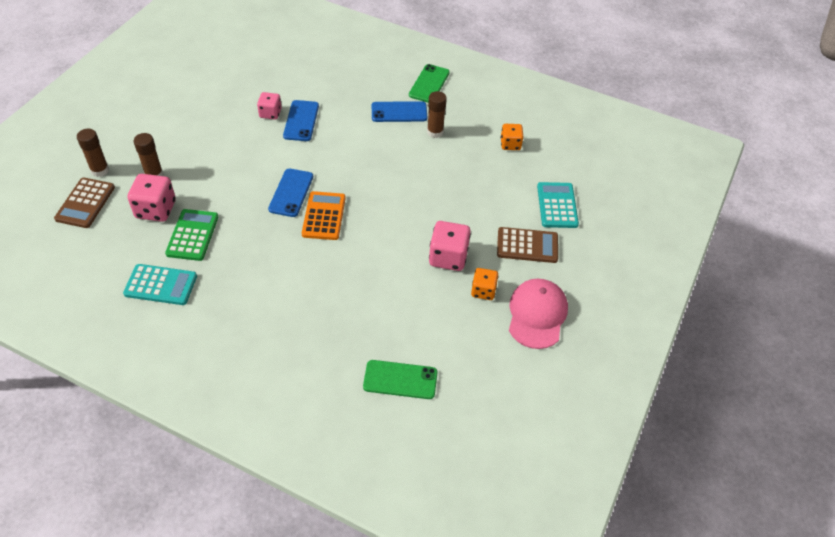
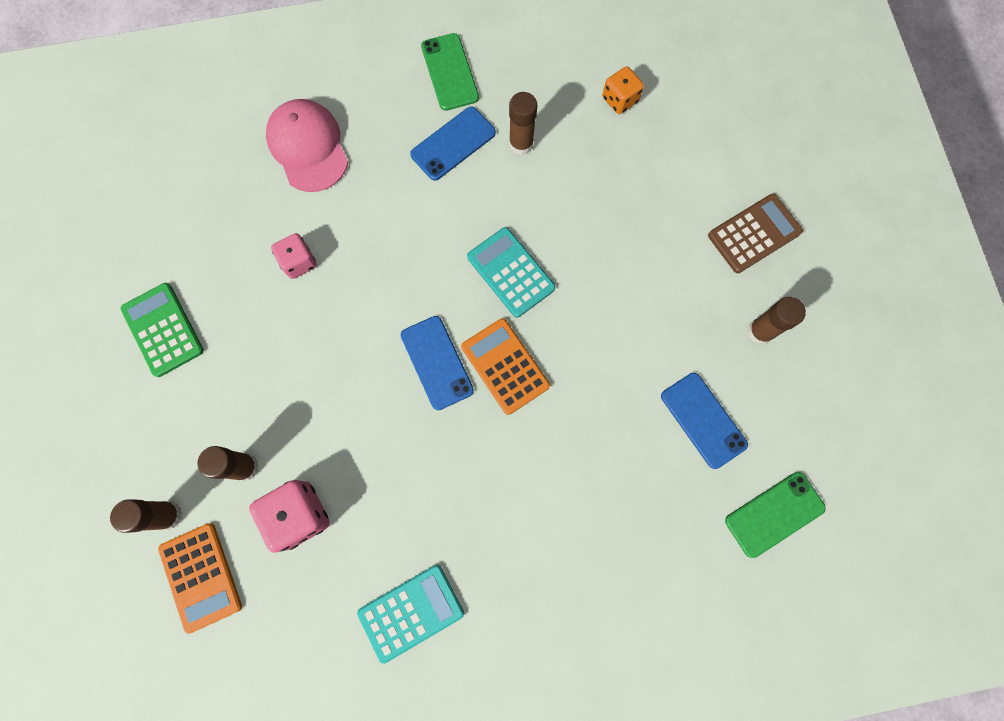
camera: 35 degrees left, 25 degrees up
(85, 203) = (201, 577): brown calculator -> orange calculator
(192, 235) = (380, 515): green calculator -> green calculator (163, 329)
(301, 121) = (348, 245): blue phone -> blue phone (703, 420)
(448, 257) = (688, 315): pink dice -> none
(483, 291) = (760, 331): orange dice -> brown glue stick
(537, 315) = (836, 319): pink cap -> pink cap (308, 147)
(557, 205) = (740, 153): turquoise calculator -> turquoise calculator (511, 272)

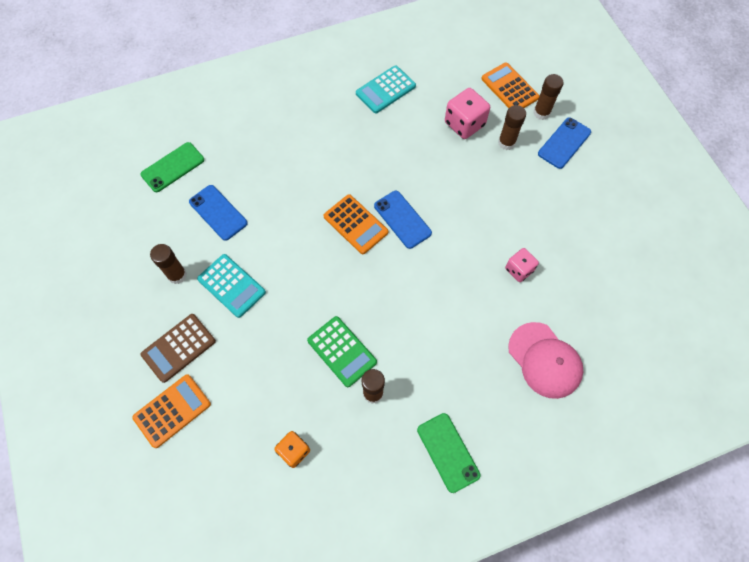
camera: 170 degrees right, 10 degrees down
(163, 329) = (593, 210): green calculator -> green calculator (342, 351)
(453, 144) = (429, 383): blue phone -> blue phone (564, 143)
(511, 272) = (363, 287): turquoise calculator -> turquoise calculator (231, 286)
(759, 162) = (172, 411): none -> orange calculator

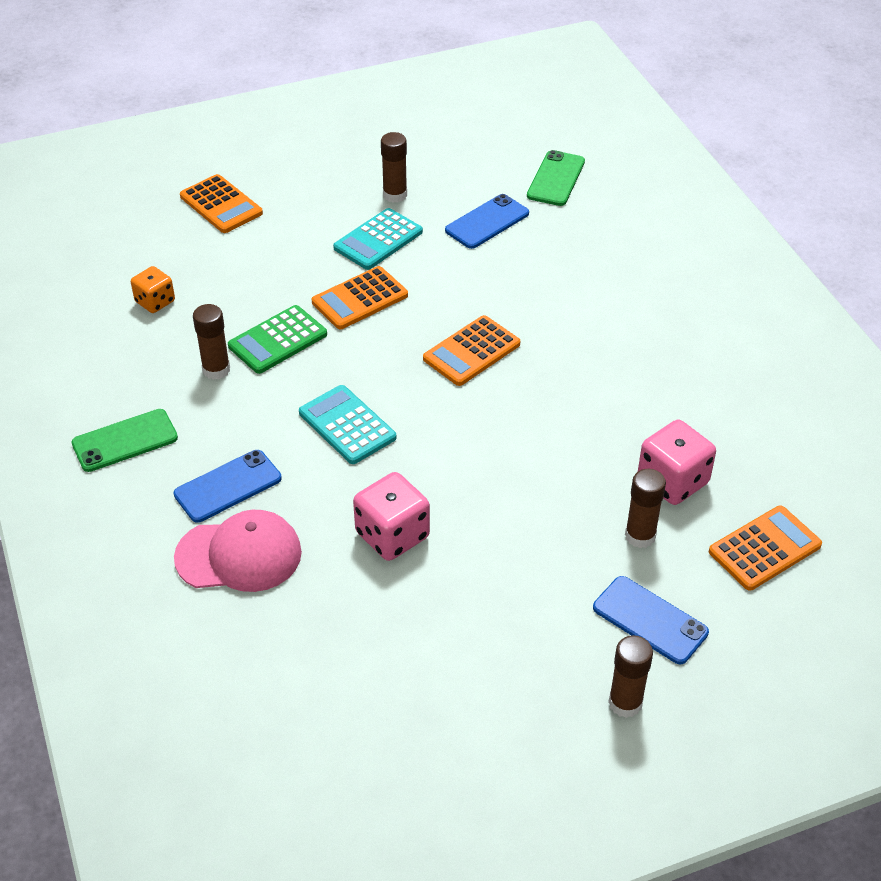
camera: 90 degrees right, 20 degrees down
(173, 167) = (556, 179): green phone -> green phone turned 60 degrees clockwise
(178, 348) = (298, 203): brown calculator -> none
(298, 296) = (360, 299): none -> orange calculator
(385, 90) = (728, 384): turquoise calculator -> turquoise calculator (347, 425)
(402, 219) = (481, 401): blue phone -> blue phone (228, 486)
(519, 270) = (392, 535): pink dice -> pink dice, size x1.58
(541, 113) = (715, 592): brown glue stick -> brown glue stick (625, 703)
(545, 360) = (239, 555): pink cap -> pink cap turned 150 degrees counterclockwise

